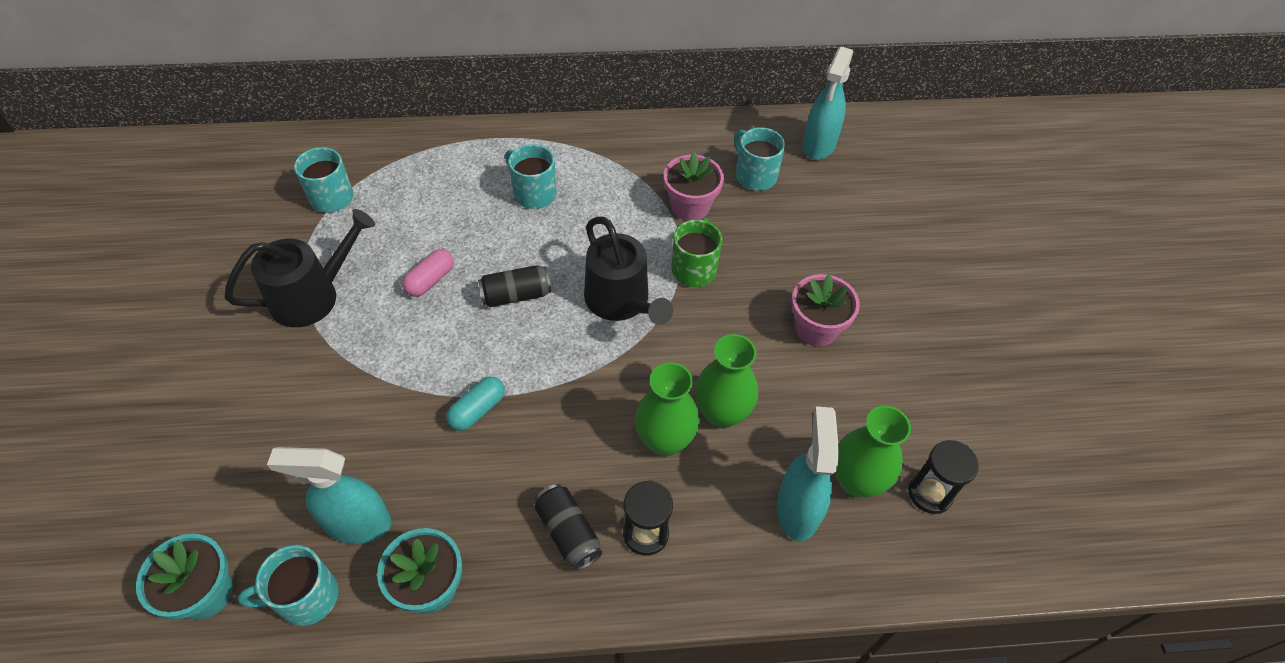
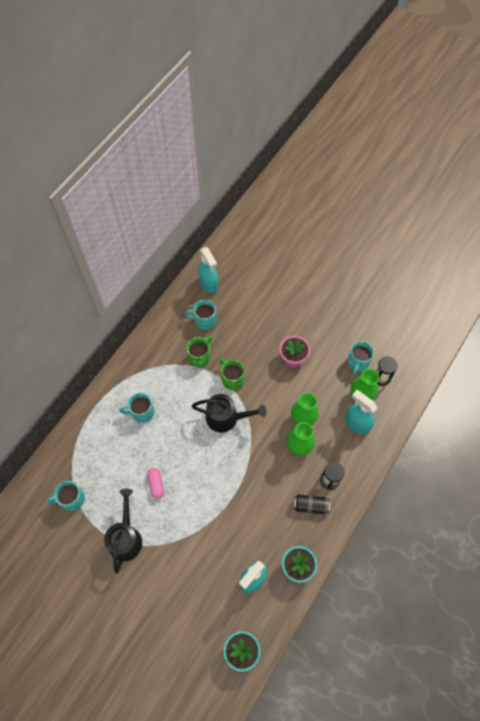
camera: 50 degrees left, 10 degrees up
(306, 597) = (270, 614): turquoise mug -> turquoise mug (357, 362)
(478, 410) = (235, 505): turquoise capsule -> none
(516, 295) = (191, 455): black can -> none
(690, 206) = (200, 357): pink flower pot -> green mug

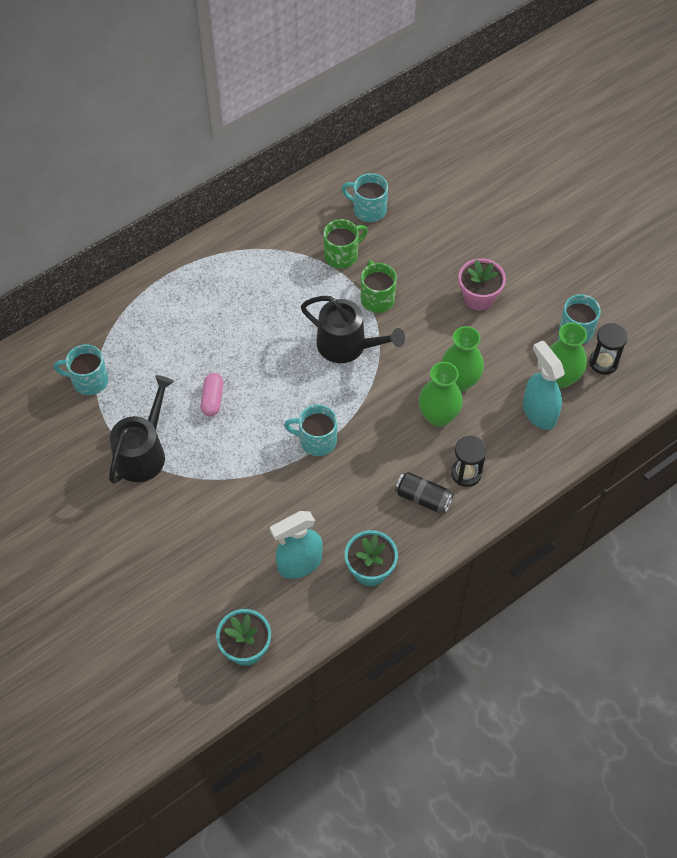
camera: 20 degrees right, 5 degrees down
(142, 412) = (229, 302): turquoise mug -> turquoise mug (316, 440)
(209, 284) = (395, 163): turquoise spray bottle -> none

